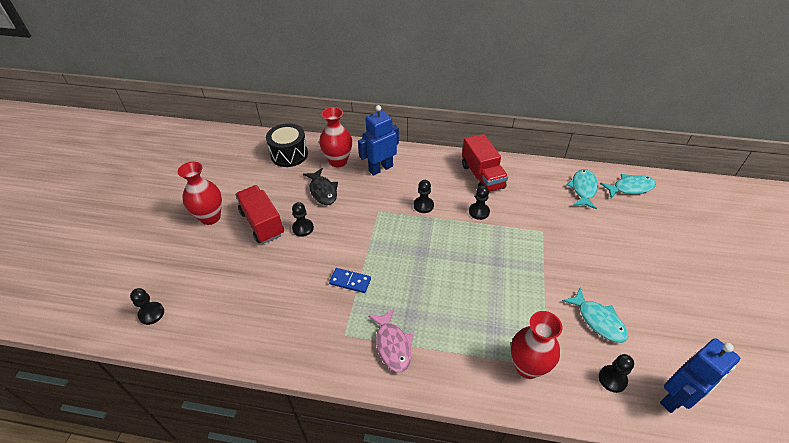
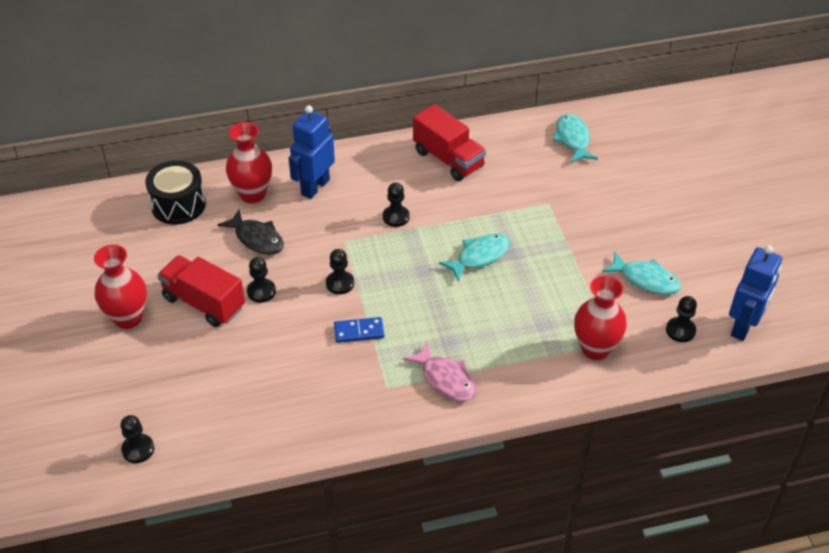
camera: 25 degrees left, 0 degrees up
(479, 212) = (466, 204): black pawn -> black pawn (340, 283)
(630, 188) = (624, 122): turquoise fish -> turquoise fish (479, 256)

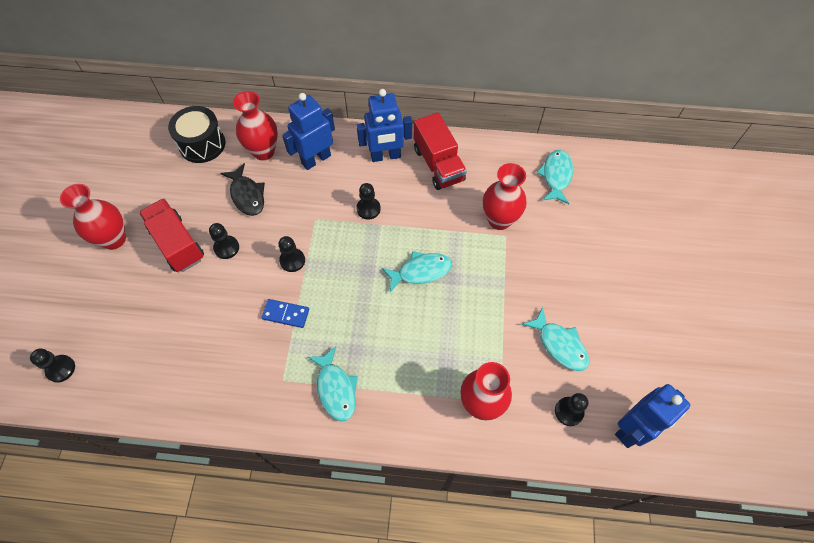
camera: 20 degrees right, 15 degrees up
(389, 165) = (385, 156): none -> blue robot
(446, 379) = (336, 389): pink fish -> turquoise fish
(535, 191) = (499, 220): none -> red vase

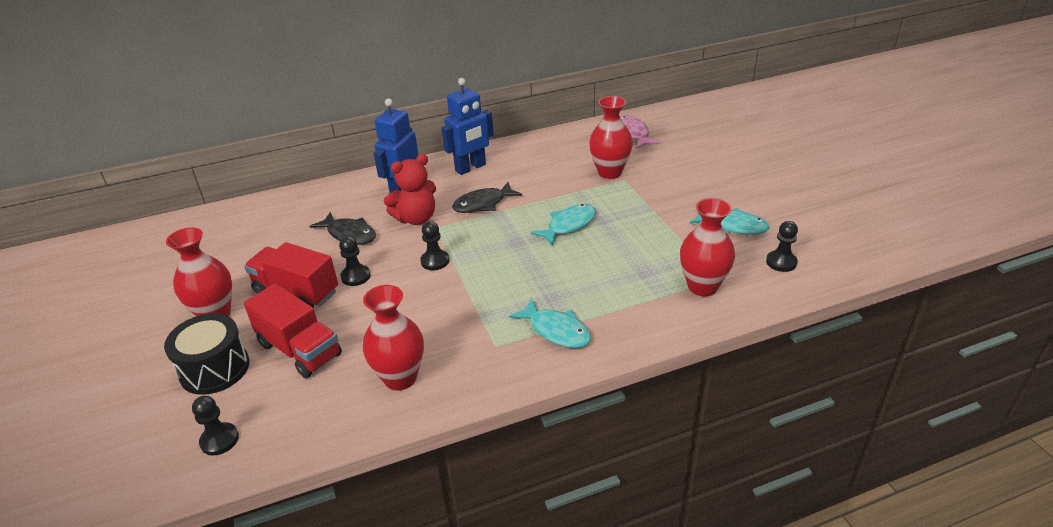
camera: 25 degrees left, 25 degrees down
(202, 144) = (271, 217): black drum -> black drum (214, 369)
(263, 151) = (343, 201): red vase -> red vase (400, 378)
(285, 314) = (459, 299): blue domino -> none
(306, 201) = (416, 218): none -> red teddy bear
(368, 209) = (483, 204): black pawn -> black fish
(438, 164) = (524, 158): red truck -> red truck (299, 350)
(556, 176) = (633, 134): turquoise fish -> pink fish
(631, 428) = (840, 252): blue robot -> none

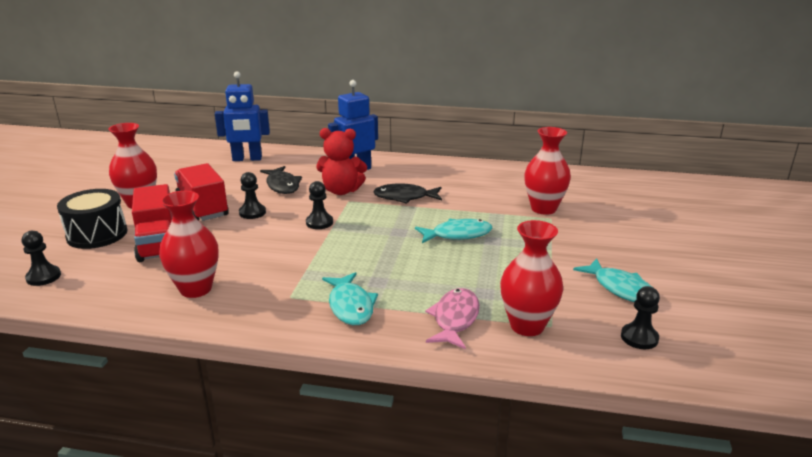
camera: 30 degrees right, 10 degrees down
(471, 168) = (425, 171): blue robot -> blue robot (247, 159)
(633, 134) = (602, 187): pink fish -> pink fish (455, 319)

